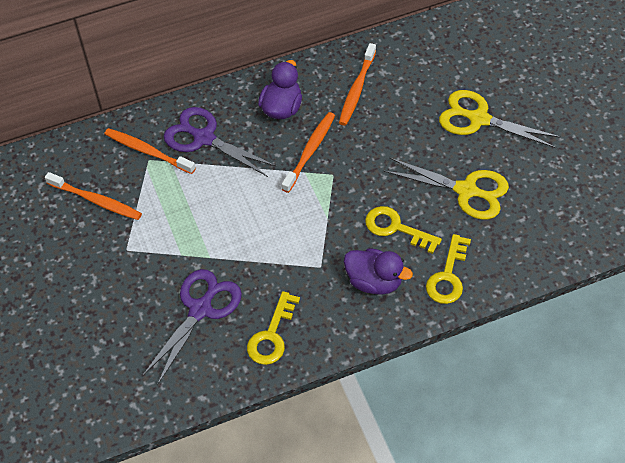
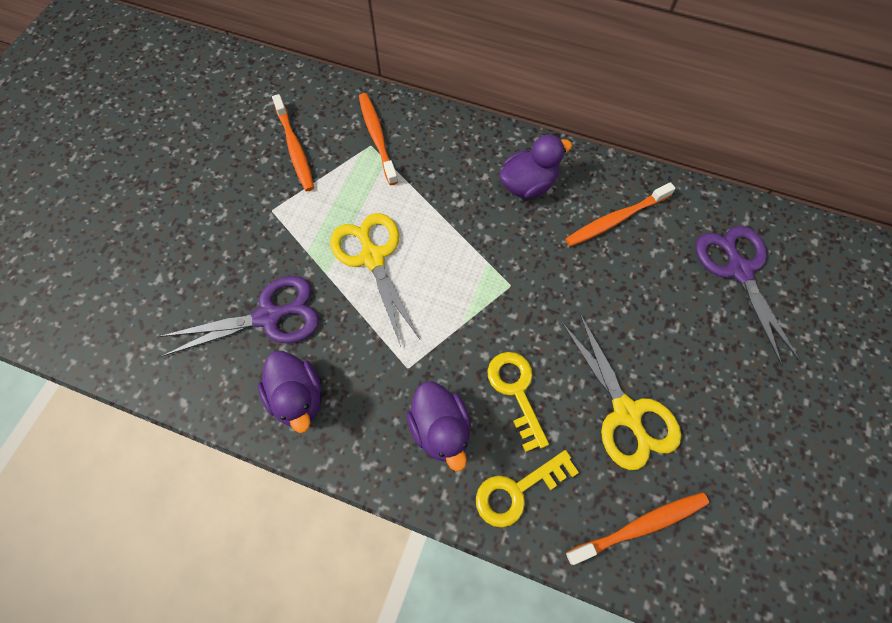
camera: 40 degrees right, 10 degrees up
(204, 138) = (433, 161): purple scissors -> purple scissors (739, 270)
(272, 335) = (297, 397): yellow key -> purple duck
(310, 151) = (512, 245): orange toothbrush -> orange toothbrush (640, 526)
(479, 119) = (714, 346): yellow scissors -> yellow scissors (372, 257)

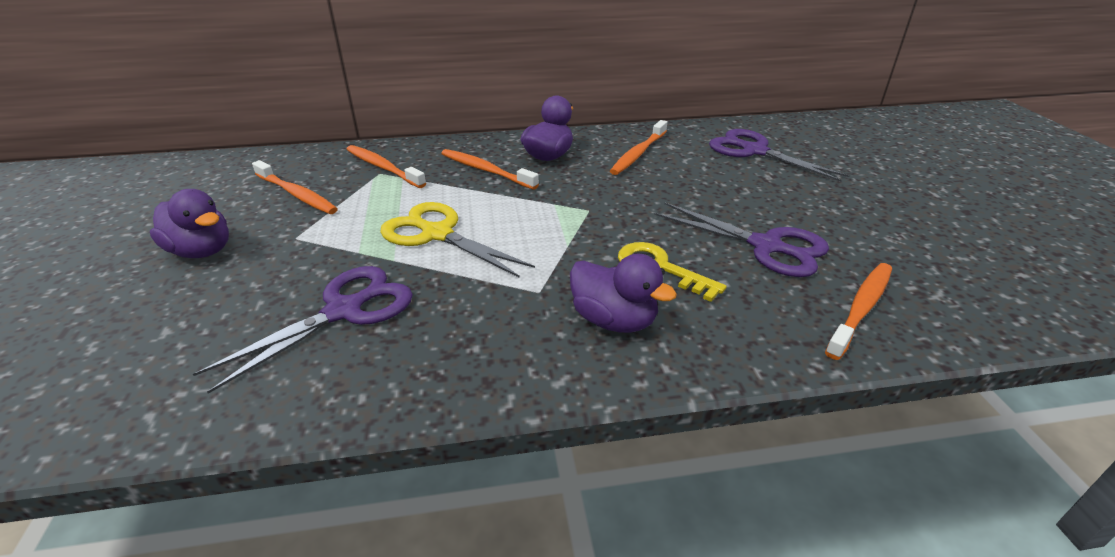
camera: 30 degrees left, 30 degrees down
(297, 397) = (428, 360): purple duck -> purple duck (201, 251)
(459, 182) = (486, 170): none -> orange toothbrush
(517, 491) = (732, 332): yellow key -> none
(626, 413) = (766, 246): yellow scissors -> purple scissors

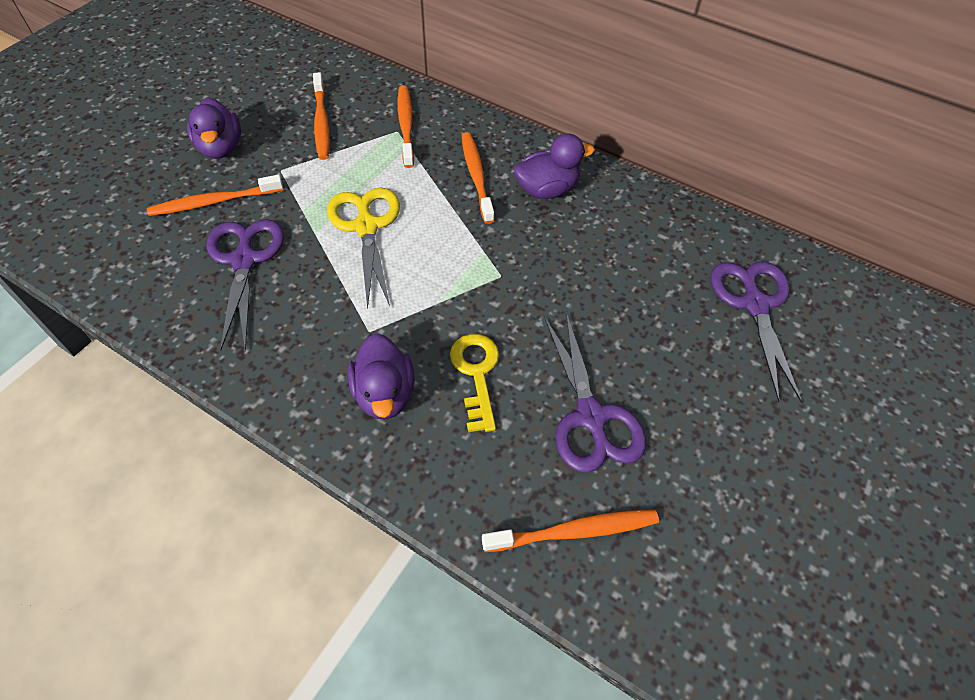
camera: 40 degrees right, 20 degrees up
(344, 311) = (244, 260): purple scissors -> purple scissors turned 90 degrees counterclockwise
(638, 153) = (631, 235): orange toothbrush -> orange toothbrush (214, 202)

